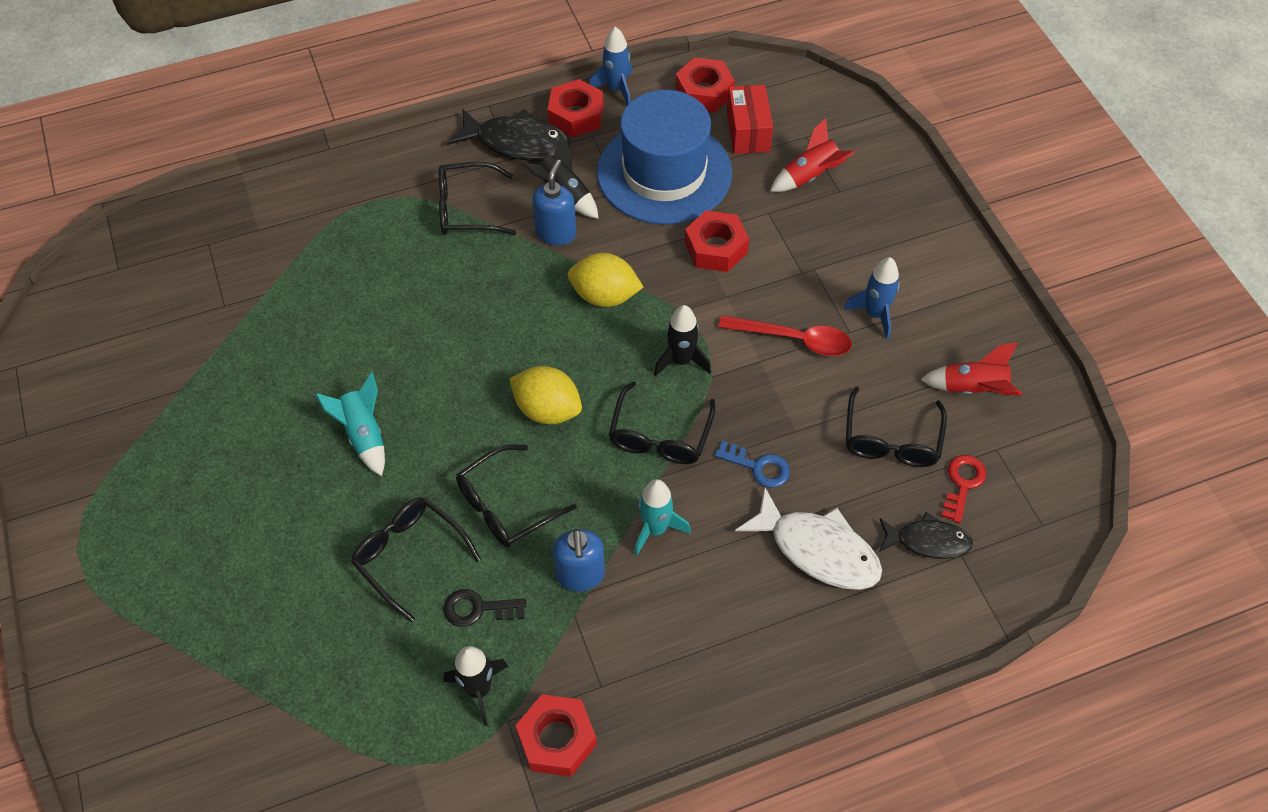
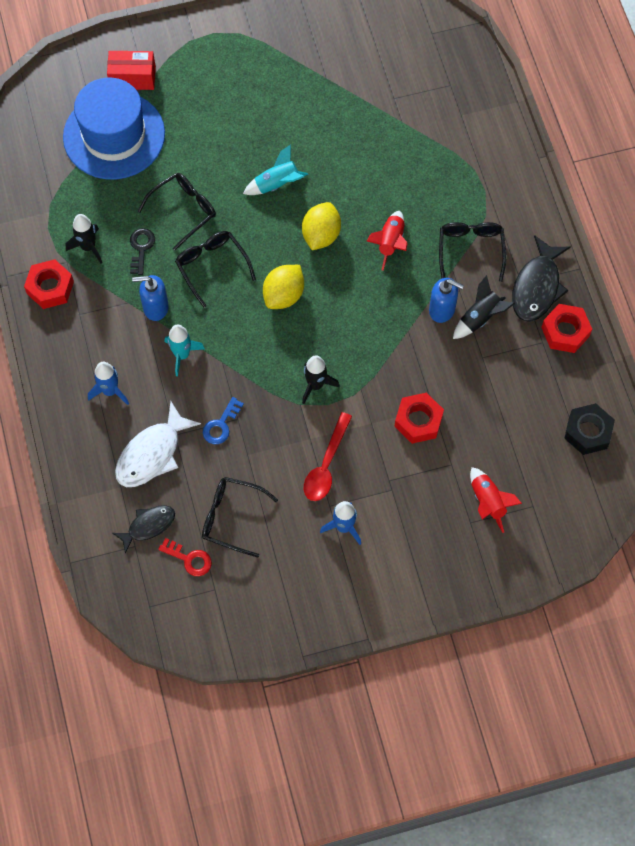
camera: 95 degrees right, 10 degrees up
(605, 296) = (379, 339): yellow lemon -> yellow lemon (321, 235)
(616, 89) = (594, 364): blue rocket -> blue rocket (110, 391)
(660, 436) = (254, 365): black glasses -> none
(664, 172) = (498, 392): blue hat -> blue hat (114, 135)
(704, 92) = (588, 432): red nut -> black nut
(748, 132) = (540, 461): red box -> red box (133, 78)
(928, 541) = (148, 526): black fish -> black fish turned 135 degrees counterclockwise
(973, 389) = (268, 584): red rocket -> red rocket (390, 243)

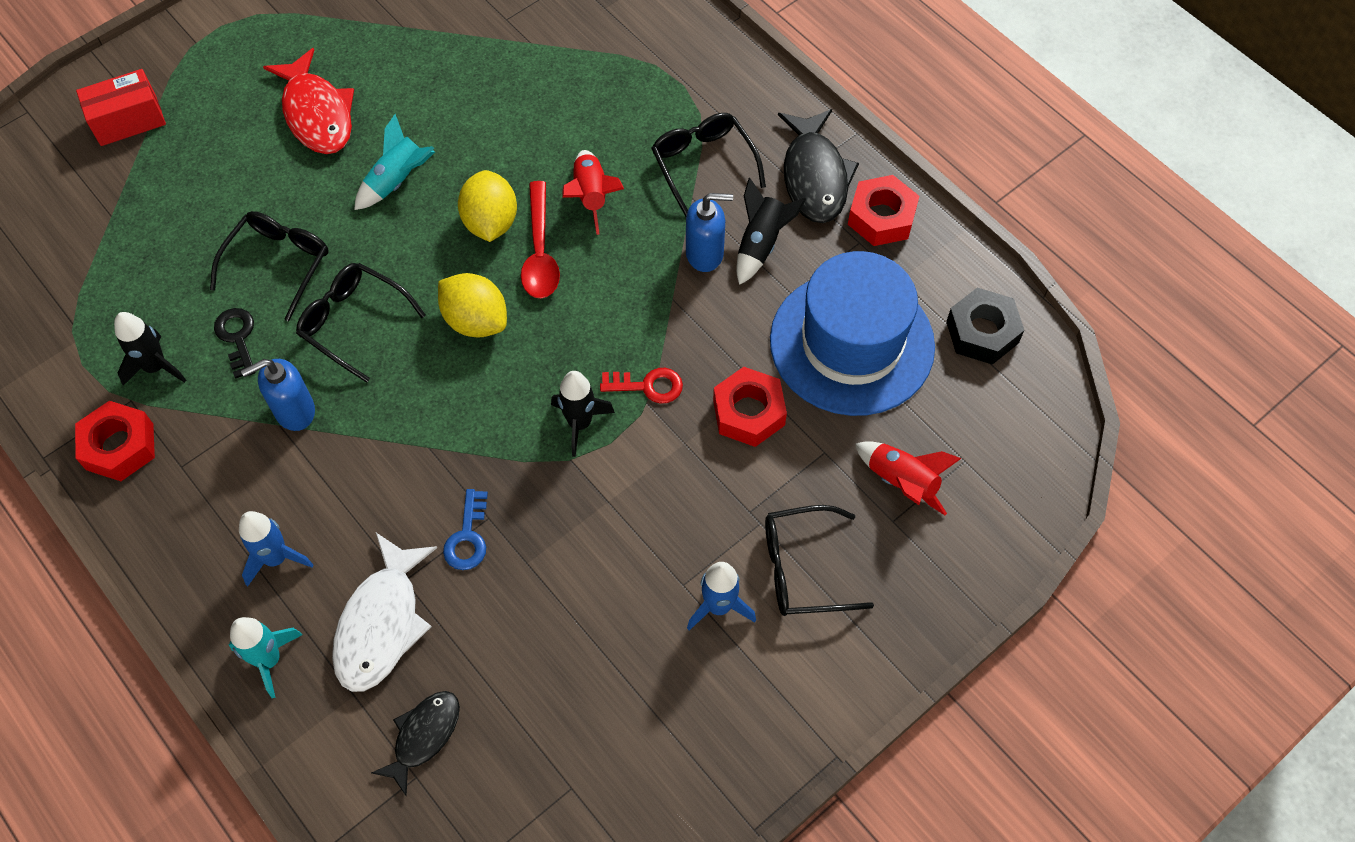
camera: 25 degrees left, 5 degrees down
(114, 135) = (132, 203): blue hat -> blue hat (852, 343)
(182, 355) = (364, 461): turquoise rocket -> turquoise rocket (269, 659)
(189, 559) = (510, 758): red key -> red key (648, 386)
(231, 517) = (546, 666): black glasses -> black glasses (802, 569)
(247, 118) = (317, 113): none -> red fish
(284, 295) = (476, 320): yellow lemon -> yellow lemon turned 60 degrees counterclockwise
(326, 465) = (649, 528): red spoon -> red spoon (540, 252)

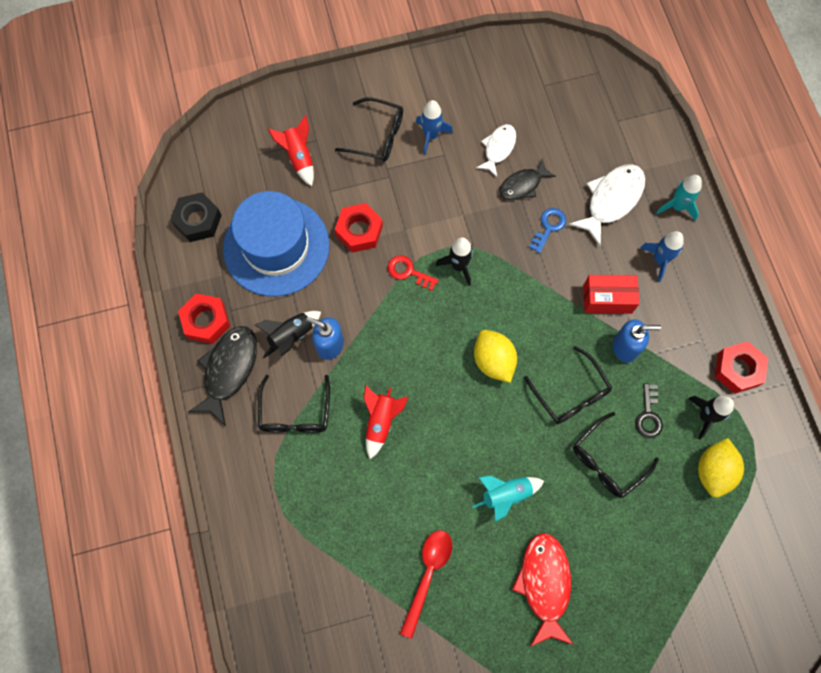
camera: 155 degrees left, 10 degrees up
(128, 120) = (687, 644): red box -> red box (607, 299)
(423, 736) = (607, 137): black fish -> black fish (523, 185)
(490, 222) = (455, 431): yellow lemon -> yellow lemon (713, 471)
(540, 252) = (433, 393): red spoon -> red spoon (428, 575)
(600, 632) = (498, 148): none -> white fish

